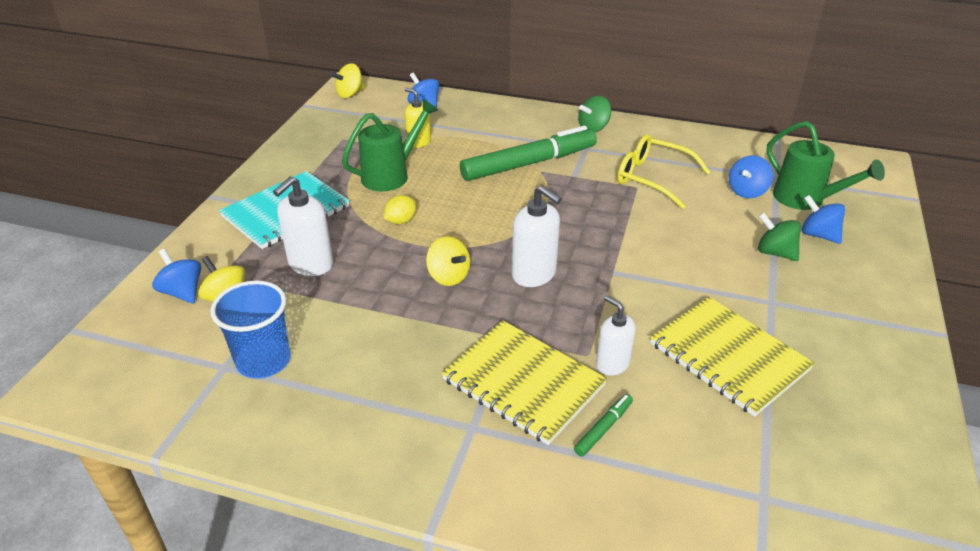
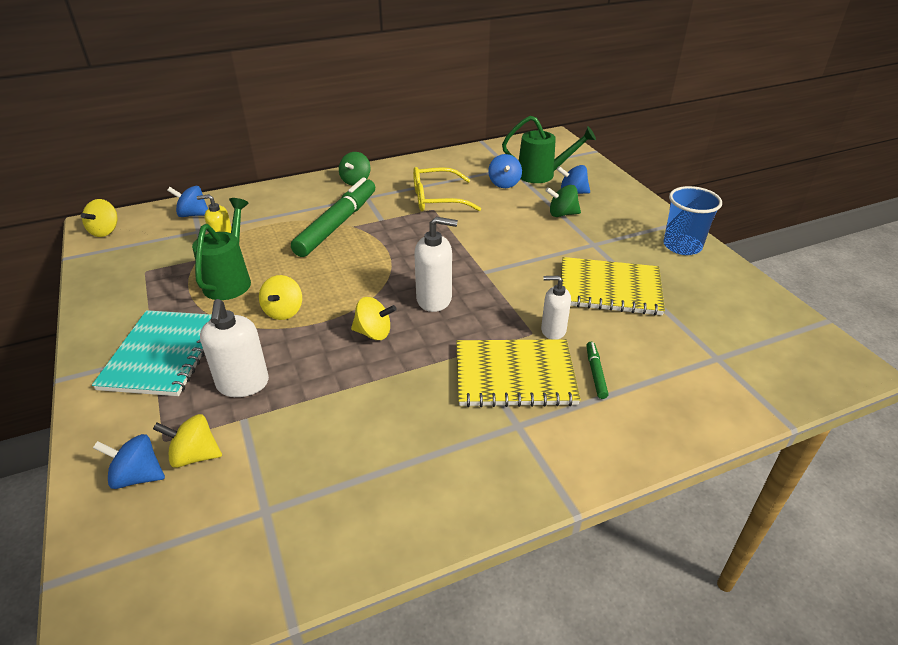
camera: 40 degrees left, 0 degrees up
(263, 361) = (297, 483): blue cup -> blue cup (682, 246)
(401, 221) = (283, 311): yellow lemon -> yellow spinning top

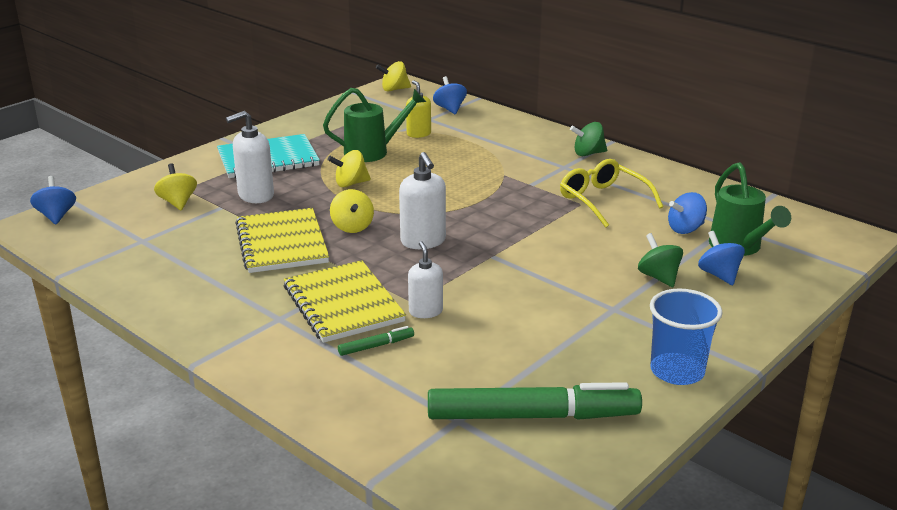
camera: 65 degrees right, 10 degrees down
(138, 476) = (152, 191): blue spinning top -> blue spinning top (56, 216)
(337, 224) = (499, 167): green marker -> green marker (532, 416)
(609, 289) = (529, 332): yellow notebook -> yellow notebook (282, 243)

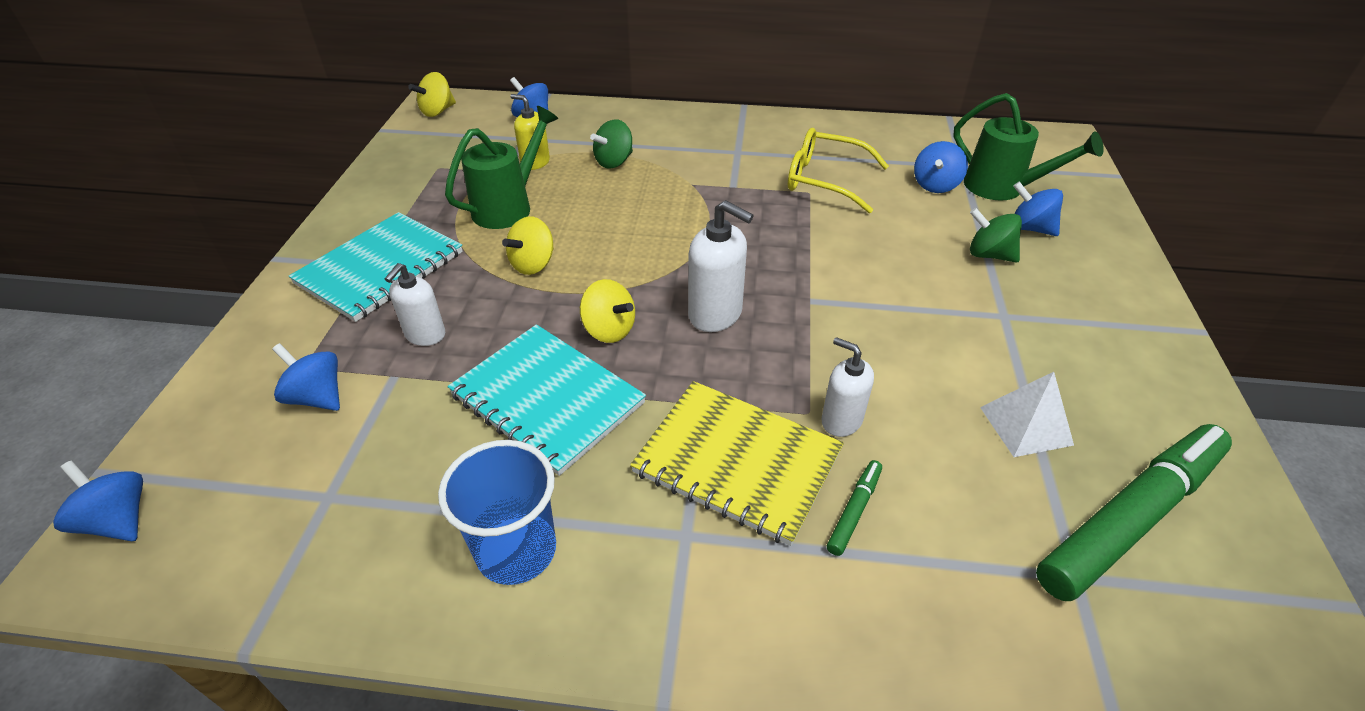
camera: 35 degrees left, 15 degrees up
(178, 202) = (317, 397): yellow spinning top -> blue spinning top
(255, 195) = (425, 335): white soap dispenser -> white soap dispenser, size x0.67
(282, 243) = (547, 399): yellow notebook -> turquoise notebook
(535, 357) = (1026, 426): none -> white pyramid
(588, 153) = (740, 127): green spinning top -> green spinning top (614, 162)
(677, 371) = (1155, 369): blue cup -> blue cup (516, 550)

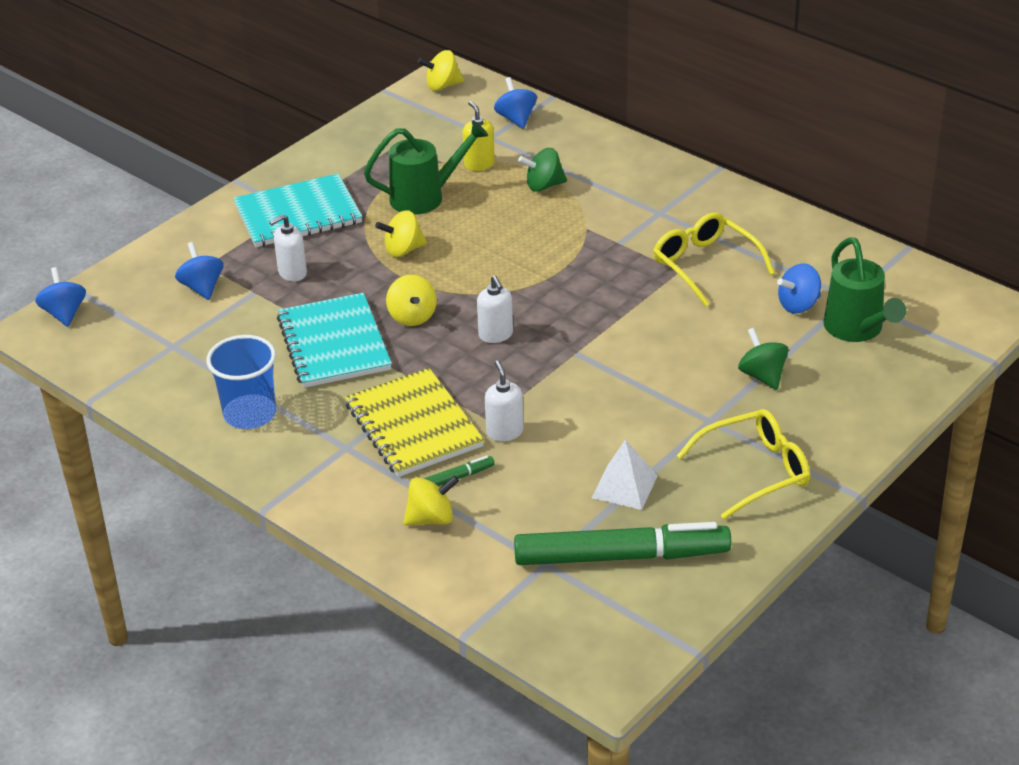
camera: 35 degrees right, 5 degrees down
(715, 314) = (496, 335): white soap dispenser -> white soap dispenser, size x0.67
(888, 587) = (431, 518): none -> yellow spinning top
(1030, 228) = (830, 370): blue spinning top -> none
(1105, 348) = (756, 471): none -> yellow glasses

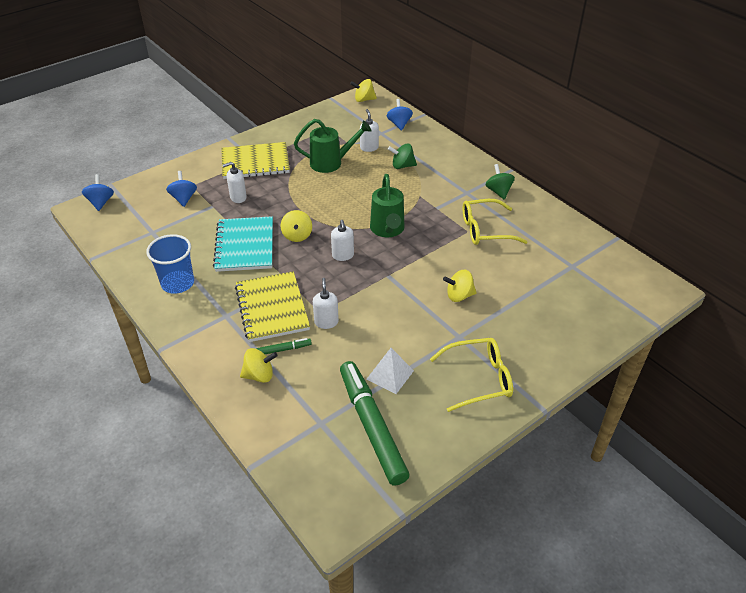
camera: 10 degrees right, 5 degrees up
(298, 214) = (255, 162): turquoise notebook -> yellow notebook
(403, 250) = (307, 193): yellow spinning top -> yellow spinning top (459, 296)
(479, 164) = (369, 148): yellow soap dispenser -> white soap dispenser
(620, 556) = (371, 427): green marker -> green marker turned 120 degrees counterclockwise
(704, 265) = (484, 230): yellow glasses -> yellow glasses turned 75 degrees counterclockwise
(762, 376) = (501, 311): green spinning top -> green spinning top (498, 191)
(798, 305) = (537, 266): blue spinning top -> none
(857, 329) = (571, 288): green watering can -> green watering can (387, 230)

